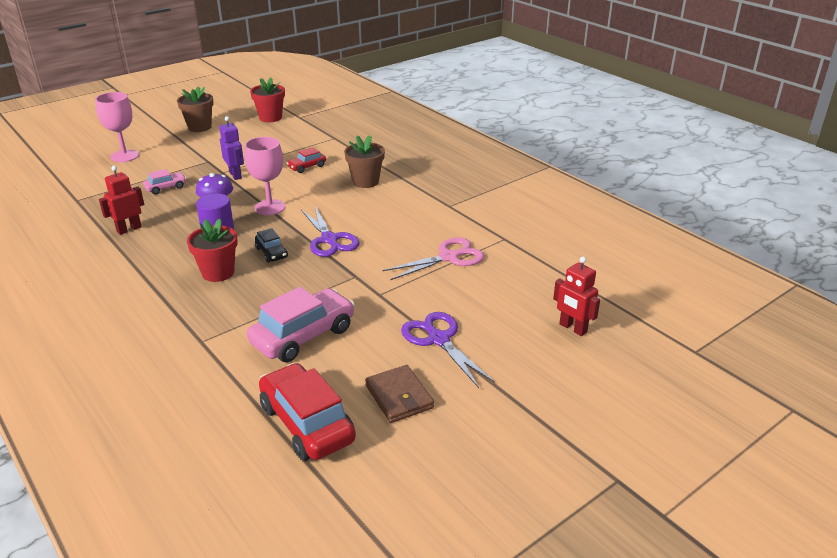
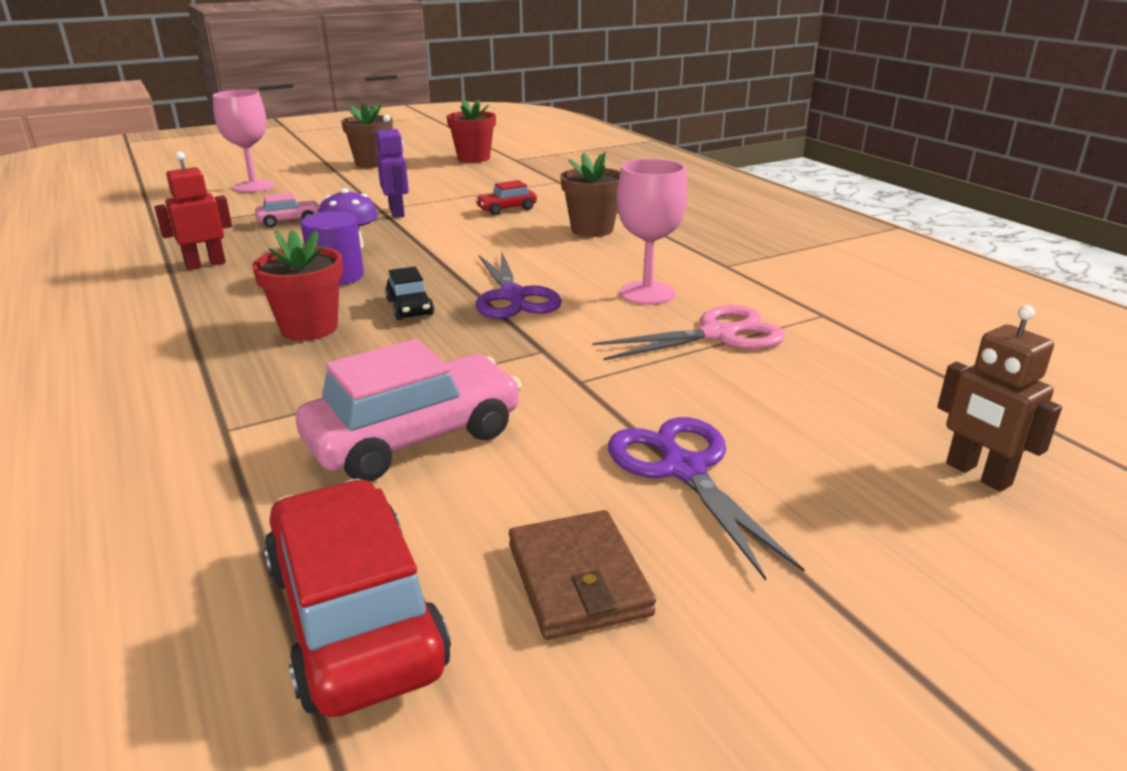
camera: 10 degrees right, 5 degrees down
(270, 207) = (432, 251): pink goblet -> pink goblet (647, 293)
(572, 328) = (977, 474): red robot -> brown robot

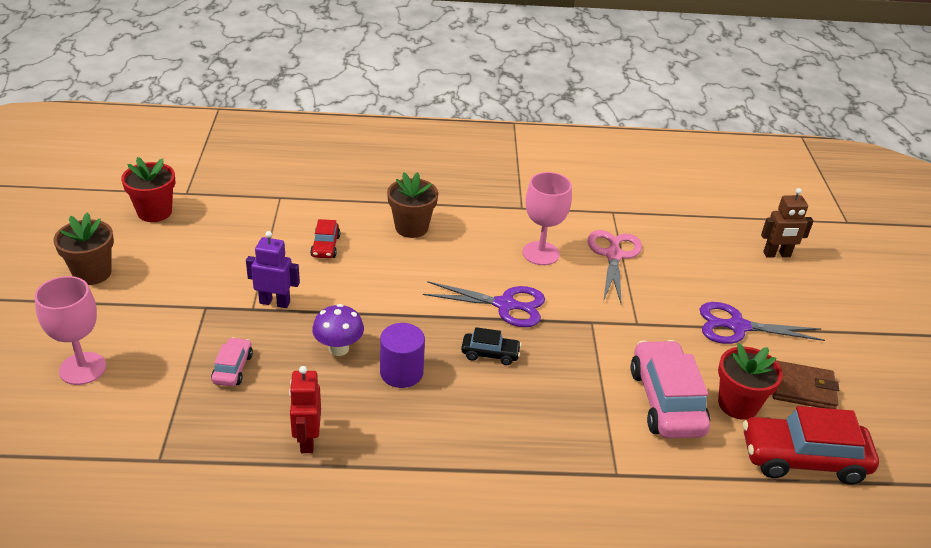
camera: 65 degrees left, 10 degrees up
(309, 328) = (491, 408): red flower pot -> red flower pot (738, 404)

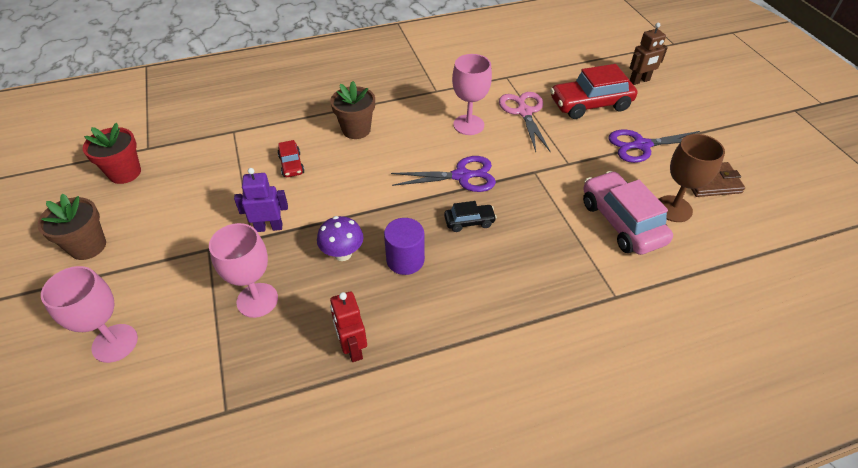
camera: 15 degrees left, 10 degrees up
(233, 368) = (257, 300): pink car -> pink goblet
(738, 404) = (673, 209): red flower pot -> brown goblet
(803, 459) = (741, 239): red car -> red car (590, 104)

